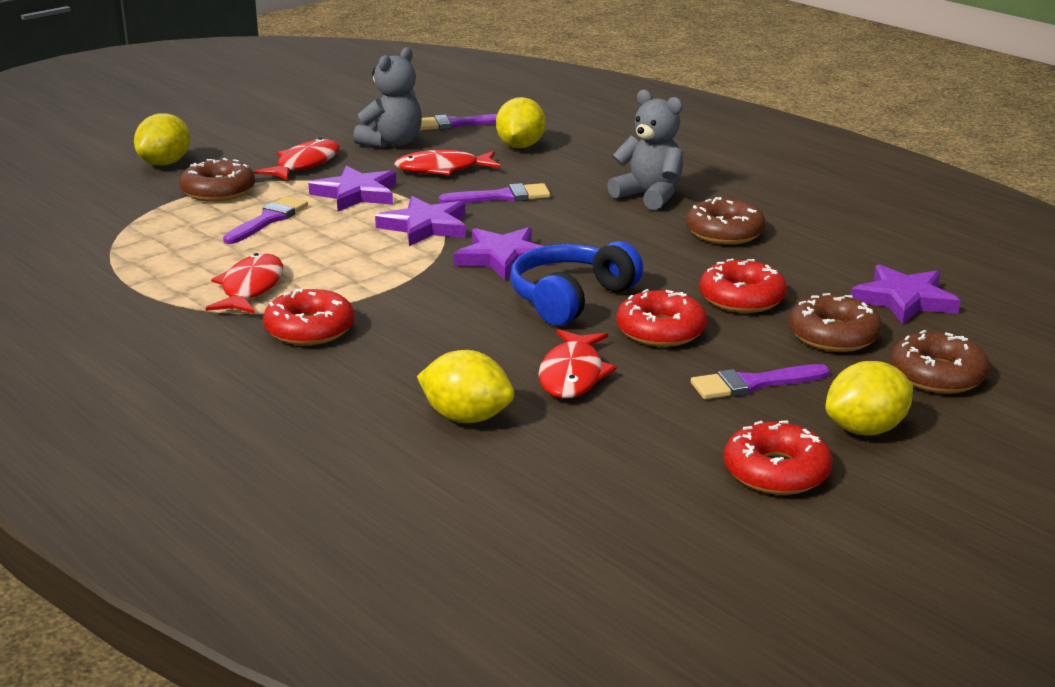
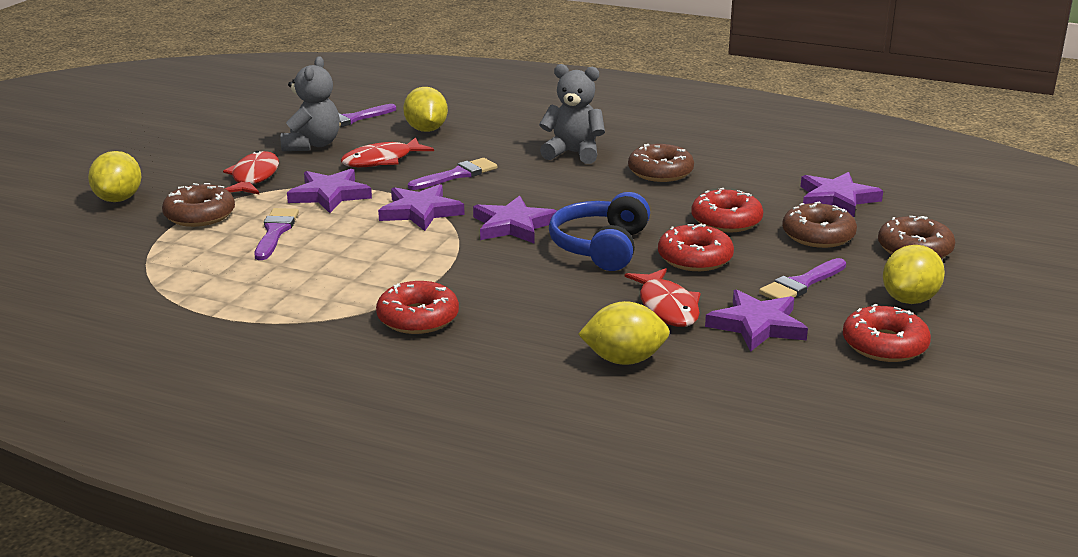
camera: 25 degrees left, 0 degrees up
(250, 288) = (326, 294): red fish -> none
(651, 416) = (757, 325): none -> purple star

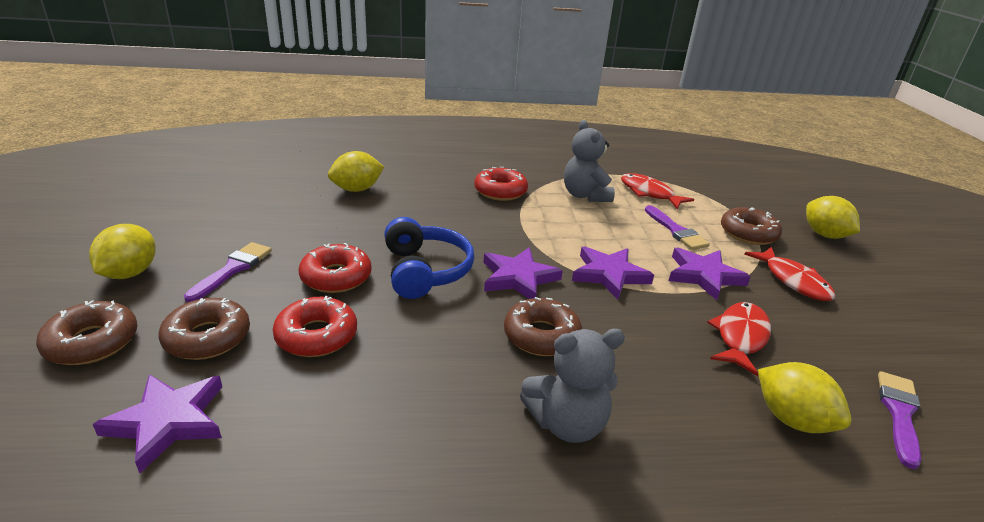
camera: 150 degrees right, 5 degrees up
(312, 145) = (839, 343): grey teddy bear -> grey teddy bear (585, 195)
(457, 175) = (643, 334): purple brush -> none
(660, 172) = (429, 413): brown donut -> brown donut (541, 336)
(667, 307) = (343, 227): red fish -> red fish (649, 193)
(757, 325) = (271, 226): purple star -> none
(884, 345) = (170, 228): red donut -> none

